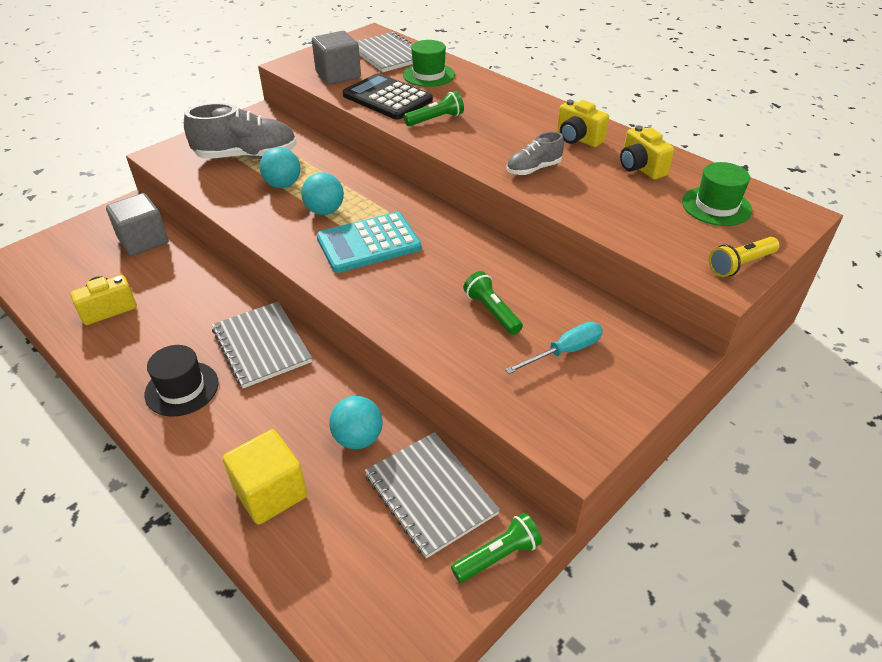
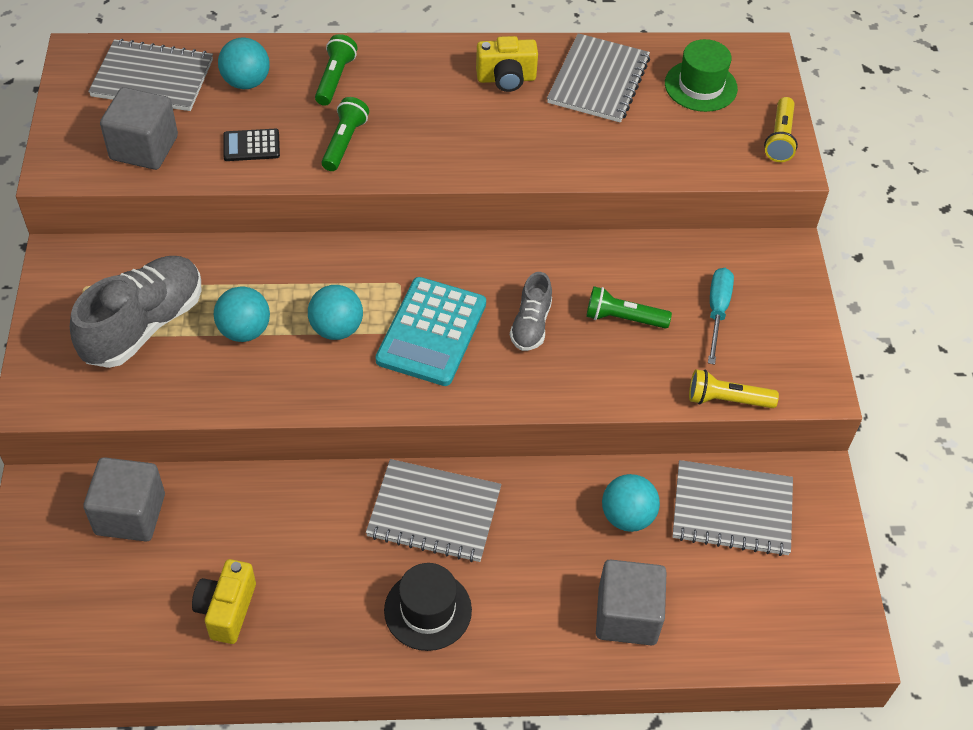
camera: 50 degrees left, 10 degrees up
(270, 492) = (627, 616): yellow cube -> grey cube
(387, 98) = (251, 146): black calculator -> black calculator, size x0.50
(428, 75) = (246, 82): green hat -> turquoise ball
(492, 405) = (727, 400): none -> yellow flashlight
(498, 556) = (824, 510): green flashlight -> green flashlight (335, 79)
(533, 169) = (516, 145): grey shoe -> grey shoe (531, 325)
(640, 168) = (598, 80): yellow camera -> grey notebook

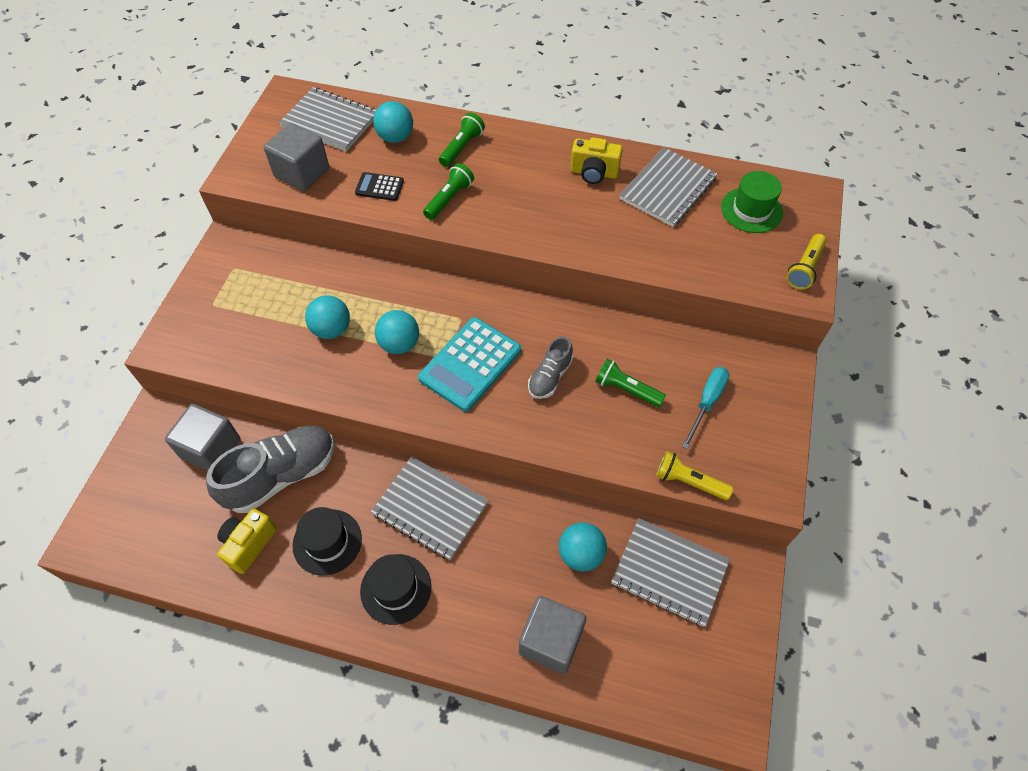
camera: 20 degrees right, 5 degrees up
(144, 325) = (262, 308): grey shoe -> grey shoe (281, 475)
(323, 581) = (327, 542): none -> black hat

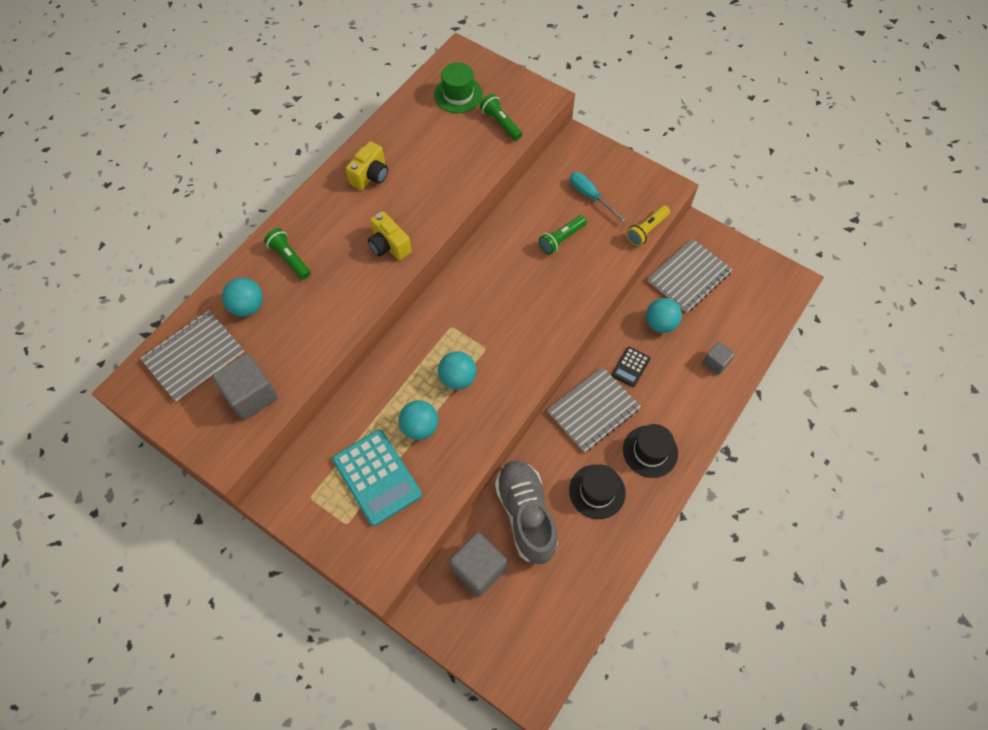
camera: 70 degrees left, 5 degrees up
(249, 544) = (580, 552): yellow camera -> yellow camera (389, 246)
(379, 187) = (304, 335): black calculator -> black calculator (630, 367)
(449, 199) = (346, 285): green flashlight -> green flashlight (500, 123)
(470, 364) = (498, 333): turquoise calculator -> turquoise calculator (377, 477)
(550, 377) = (532, 283): grey shoe -> none
(550, 641) = (715, 363): grey cube -> grey cube, size x0.57
(668, 189) = (412, 135): grey notebook -> none
(804, 268) = (524, 88): yellow flashlight -> none

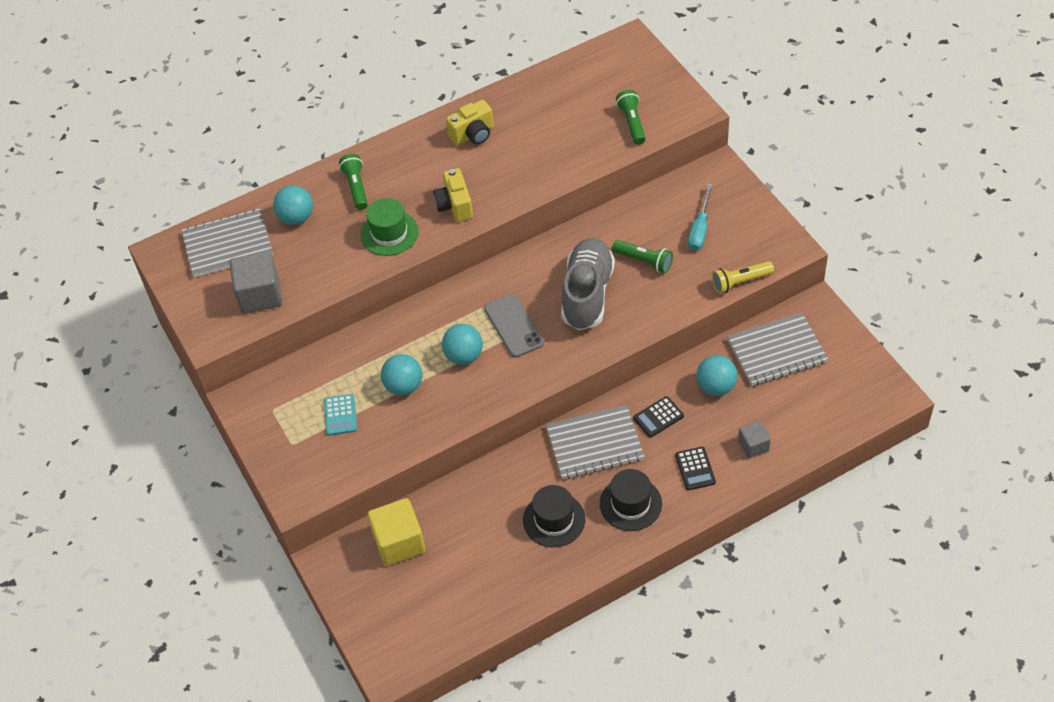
camera: 30 degrees right, 10 degrees down
(377, 477) = (340, 415): turquoise calculator -> turquoise calculator, size x0.50
(458, 94) = (604, 82): green hat -> green hat (389, 233)
(478, 569) = (399, 542): grey cube -> yellow cube
(486, 335) = (514, 326): none -> grey phone
(526, 514) = (471, 513): grey shoe -> grey shoe (587, 294)
(561, 239) = (644, 261): green flashlight -> green flashlight turned 135 degrees counterclockwise
(590, 196) = (700, 229): turquoise screwdriver -> turquoise screwdriver turned 150 degrees counterclockwise
(683, 400) = (695, 469): none -> black calculator

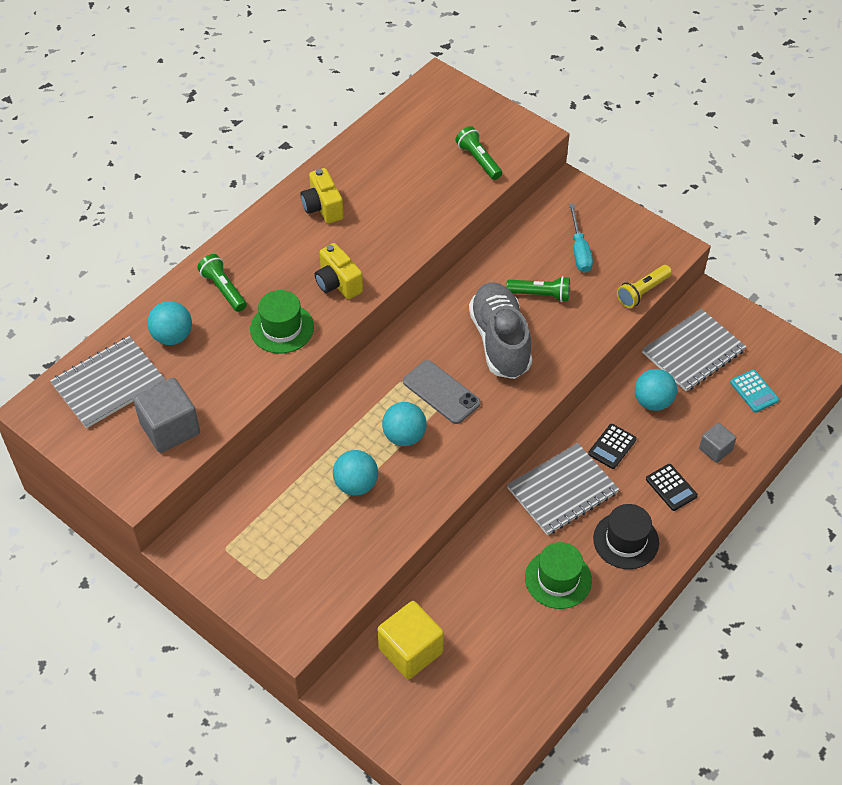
camera: 25 degrees left, 0 degrees up
(340, 415) = (302, 533): turquoise calculator -> turquoise calculator (754, 391)
(473, 135) = (323, 207): yellow camera -> yellow camera turned 120 degrees clockwise
(554, 520) = (558, 579): black hat -> green hat

